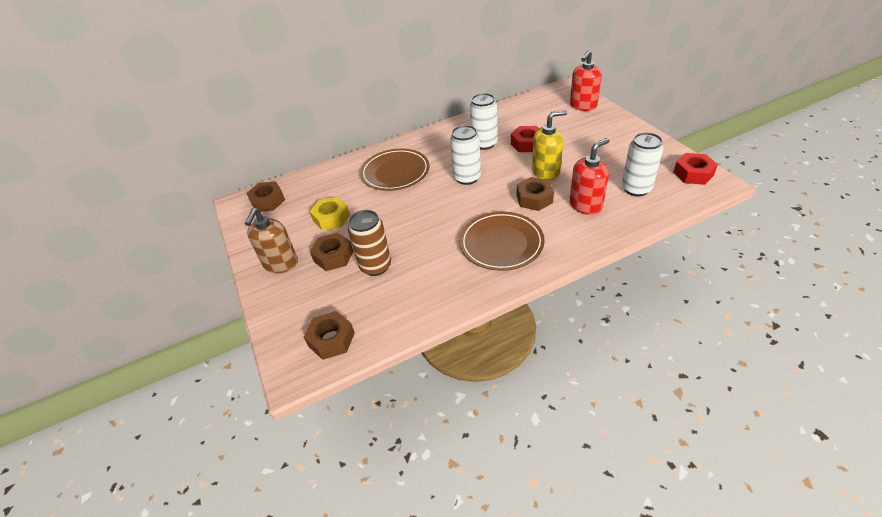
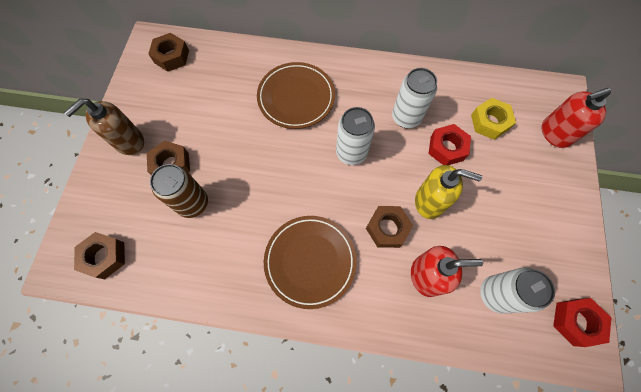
camera: 30 degrees right, 25 degrees up
(331, 218) = (203, 117): yellow nut -> yellow nut (489, 122)

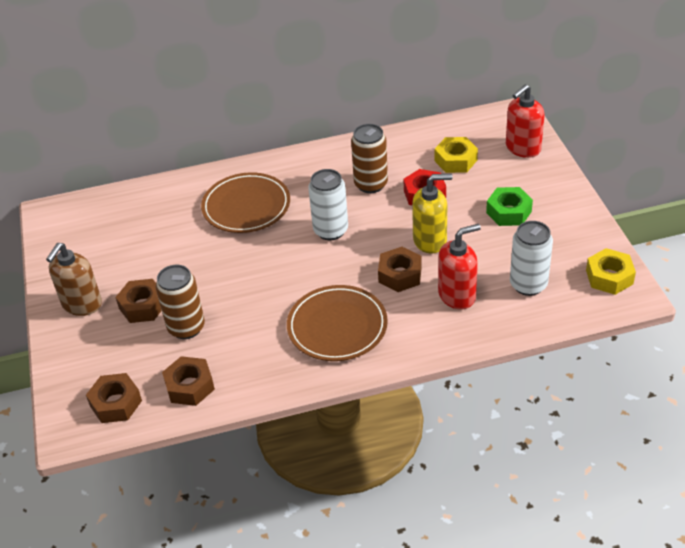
camera: 20 degrees left, 25 degrees down
(171, 56) = (84, 218): brown nut -> brown nut (189, 386)
(406, 117) = (371, 184): white can -> brown can
(512, 201) = (508, 212): none -> green nut
(575, 321) = (609, 277): red nut -> yellow nut

